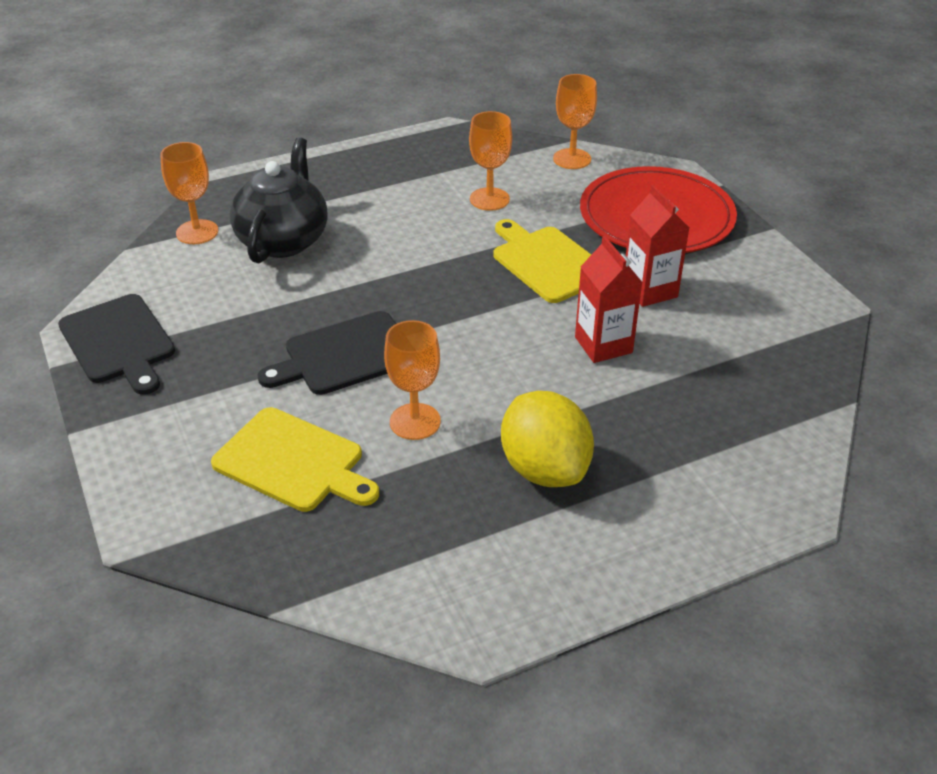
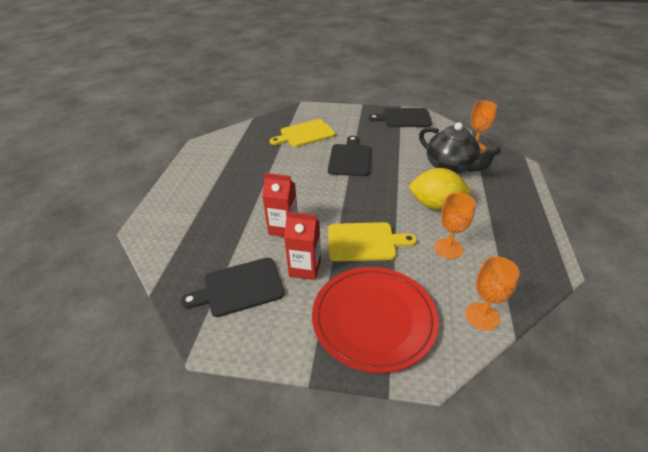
camera: 125 degrees right, 0 degrees up
(415, 421) = (295, 161): orange goblet -> none
(544, 469) = (239, 179): yellow lemon -> yellow lemon (436, 205)
(743, 328) = (239, 287): none -> black cutting board

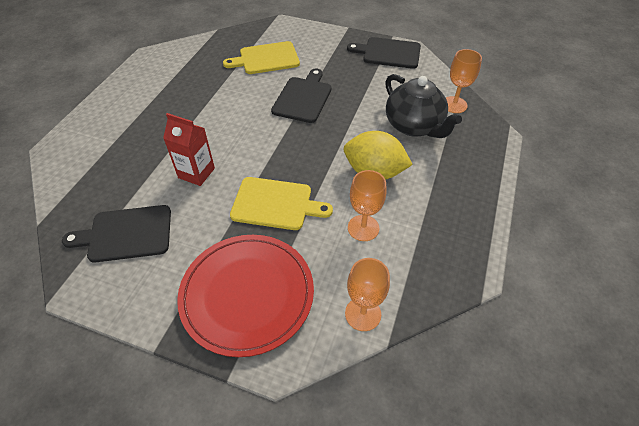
camera: 10 degrees right, 10 degrees up
(305, 268) = (200, 224): red carton -> none

